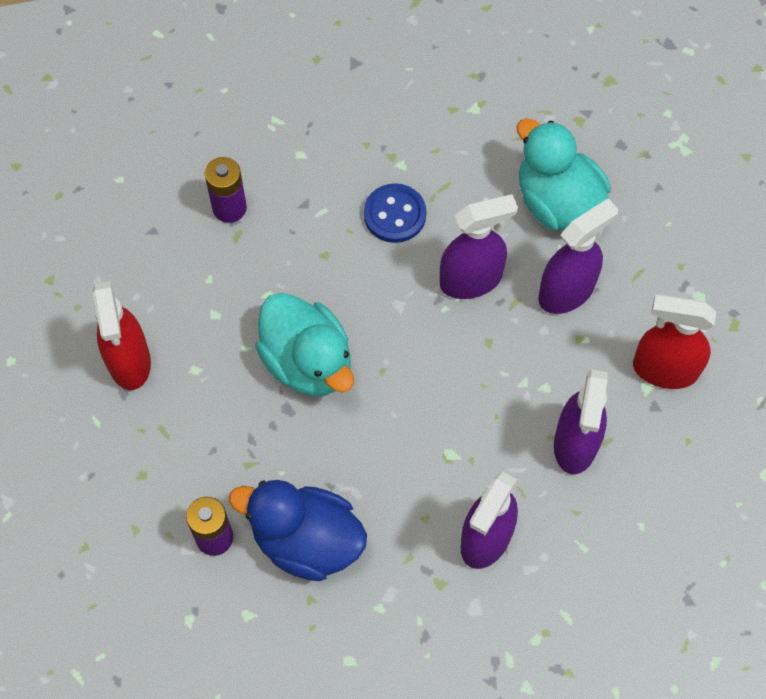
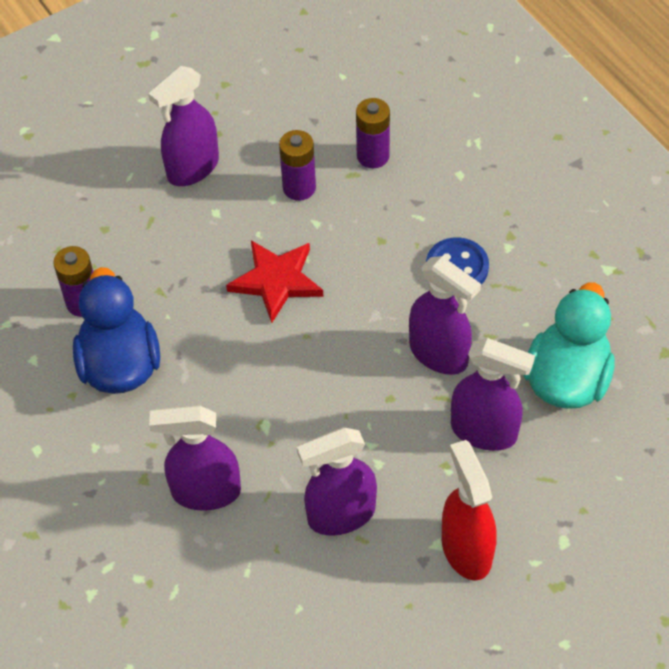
camera: 60 degrees right, 10 degrees down
(129, 361) = (192, 168): red spray bottle -> purple spray bottle
(219, 286) = (299, 188): none -> purple battery
(308, 362) = (276, 281): turquoise duck -> red star

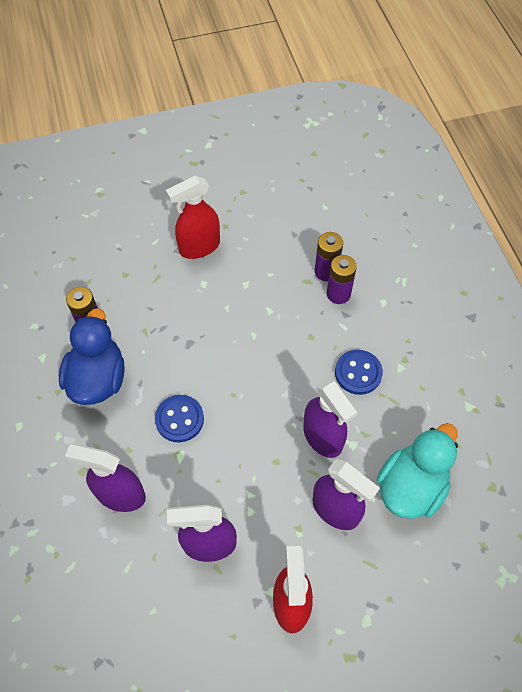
camera: 15 degrees right, 5 degrees up
(192, 168) = (199, 247): purple spray bottle -> red spray bottle
(248, 383) = (179, 419): none -> blue button
(276, 281) = (227, 346): red star -> none
(299, 188) = (266, 281): purple battery -> purple battery (338, 294)

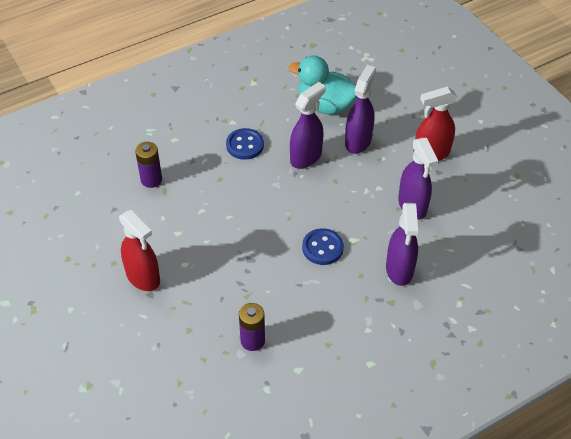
camera: 105 degrees left, 10 degrees down
(98, 378) = (305, 317): blue duck -> none
(338, 294) = (173, 168): purple battery -> none

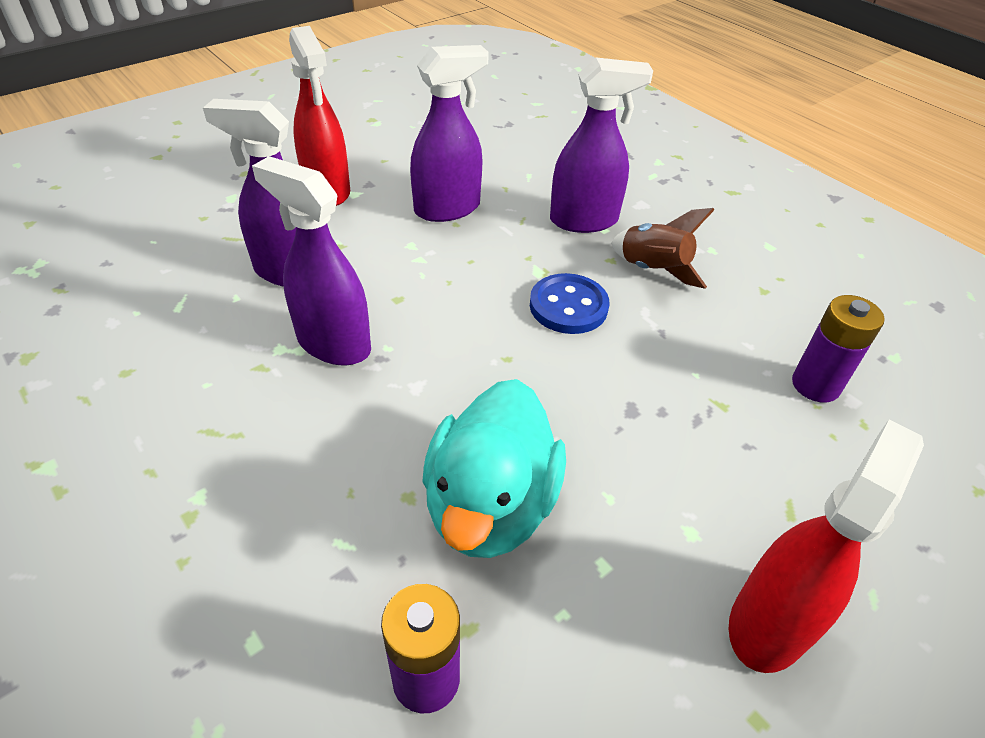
camera: 100 degrees left, 5 degrees down
(245, 145) = (290, 457): blue button -> none
(325, 105) = (174, 323): turquoise duck -> turquoise duck (490, 505)
(350, 293) = (652, 270): none -> brown rocket

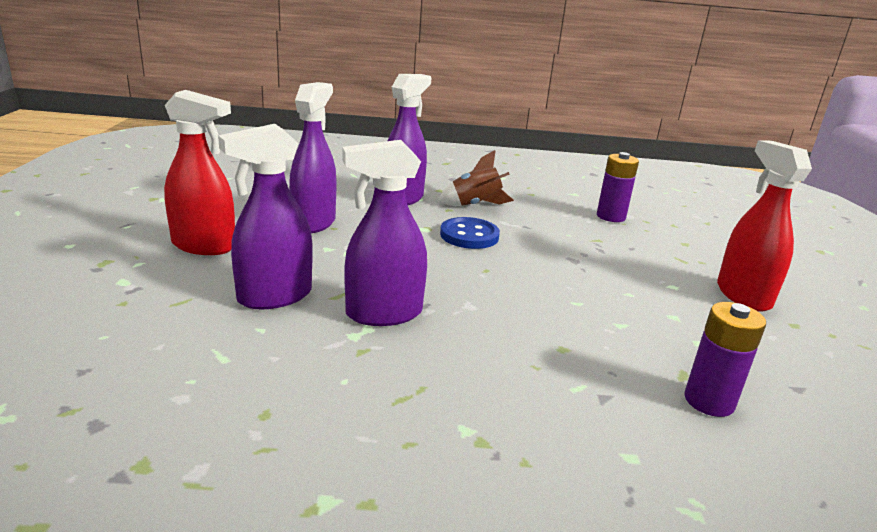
camera: 50 degrees left, 20 degrees down
(490, 505) = (599, 326): turquoise duck -> none

